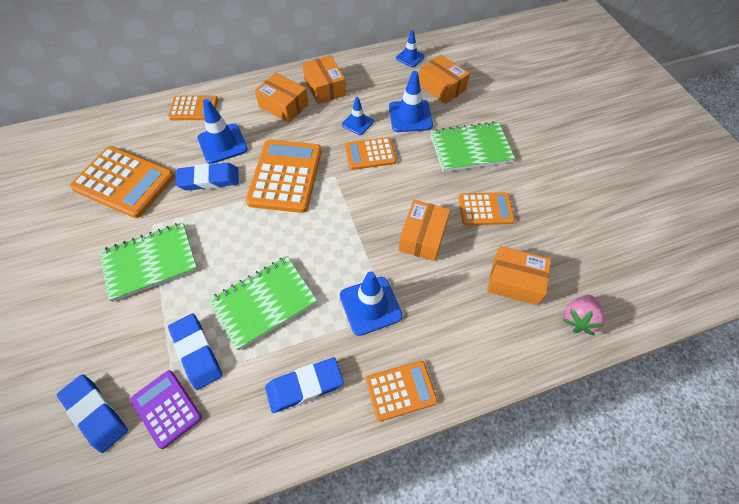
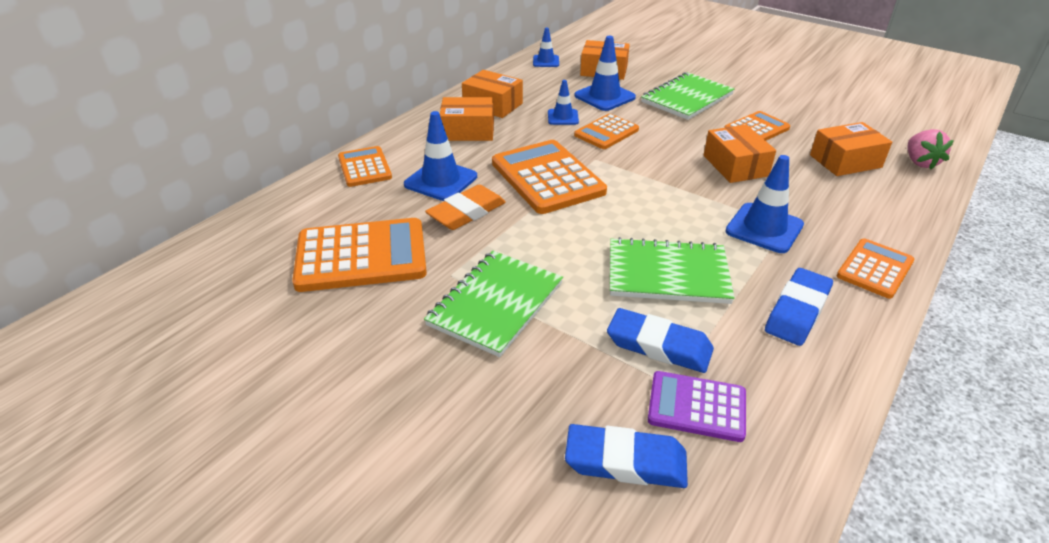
camera: 35 degrees left, 20 degrees down
(194, 108) = (364, 167): orange calculator -> orange calculator turned 75 degrees counterclockwise
(209, 180) = (466, 212): blue eraser -> orange eraser
(264, 302) = (667, 274): green notebook -> green notebook turned 75 degrees clockwise

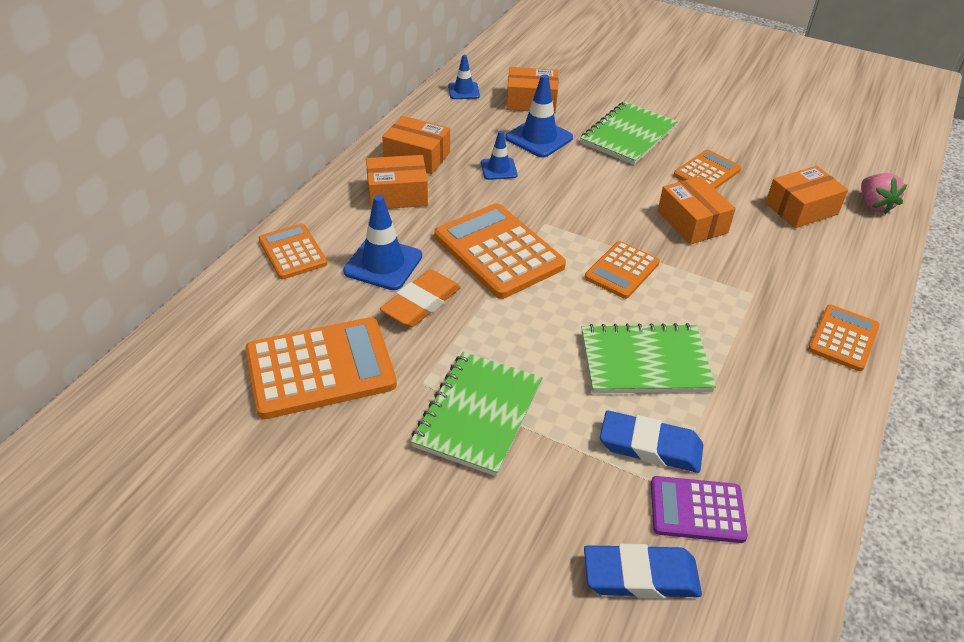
camera: 10 degrees left, 5 degrees up
(606, 132) = (550, 187): orange calculator -> orange calculator (622, 270)
(764, 228) = (731, 298): blue traffic cone -> none
(797, 311) = (776, 394): blue eraser -> none

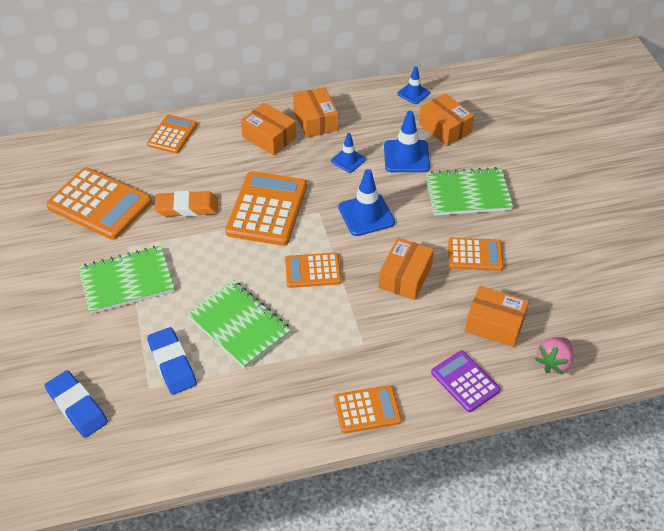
camera: 50 degrees right, 5 degrees up
(383, 264) = (202, 172): blue traffic cone -> blue traffic cone (366, 215)
(697, 510) = (143, 407): purple calculator -> purple calculator (465, 381)

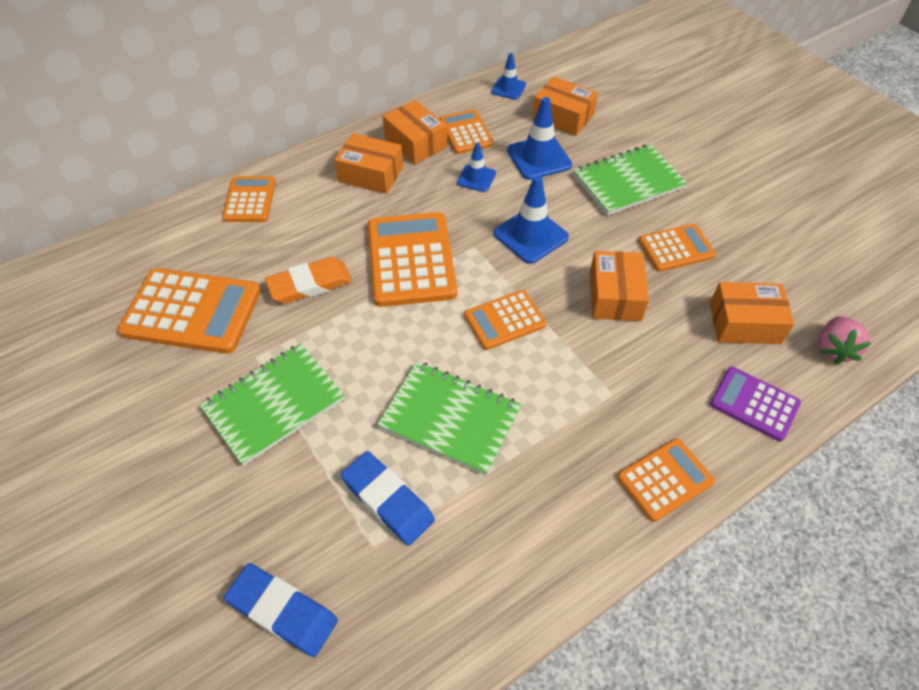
camera: 20 degrees left, 5 degrees up
(359, 122) = (465, 132): none -> orange calculator

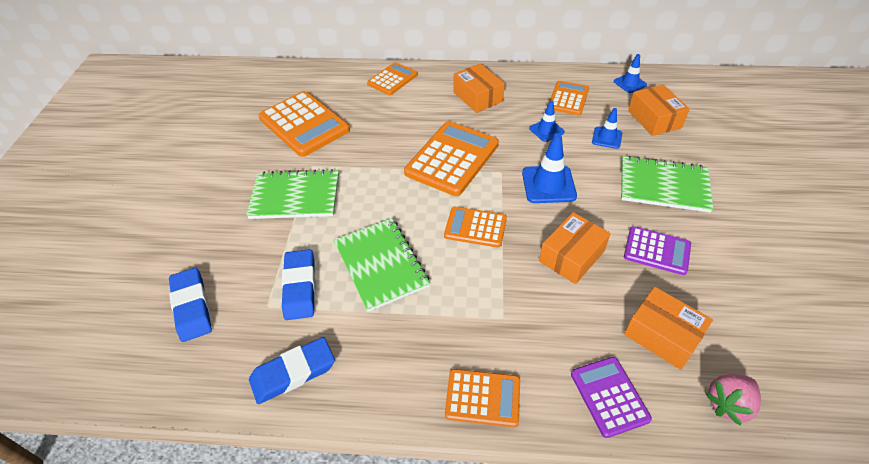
camera: 40 degrees right, 5 degrees down
(310, 284) = (378, 142): orange eraser -> none
(415, 143) = (526, 90): orange box -> none
(474, 591) = (293, 373): none -> blue eraser
(539, 158) = (607, 138): blue traffic cone -> blue traffic cone, size x0.61
(676, 248) = (657, 251): orange calculator -> purple calculator

